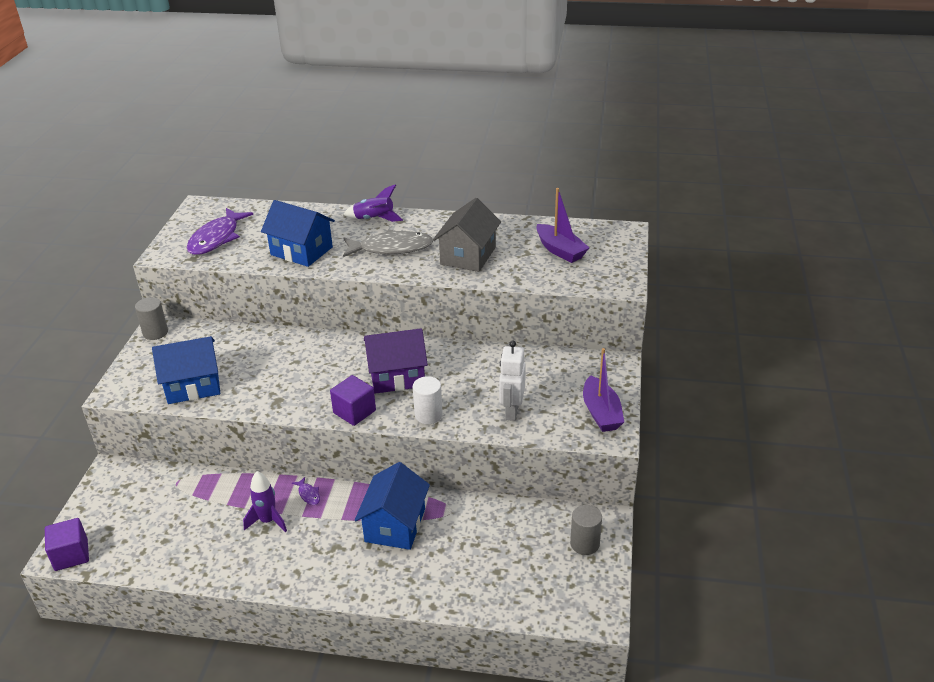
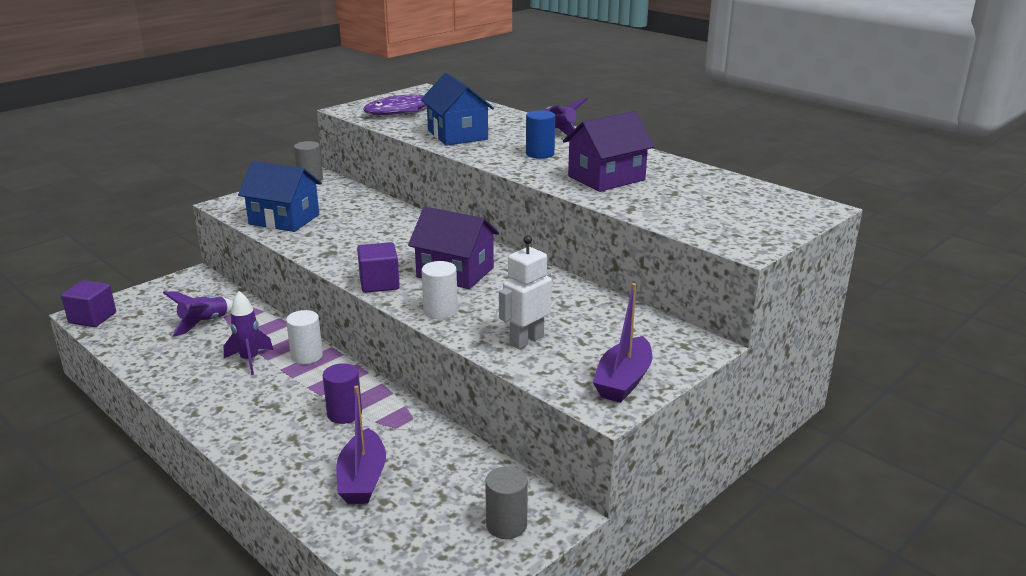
camera: 35 degrees right, 10 degrees down
(184, 509) = (204, 323): none -> purple rocket
(308, 494) = (307, 356): purple fish -> white cylinder
(391, 248) = (540, 154): grey fish -> blue cylinder
(395, 525) = (344, 414): blue house -> purple cylinder
(468, 256) = (606, 178): grey house -> purple house
(560, 250) = (714, 201): purple boat -> purple boat (362, 479)

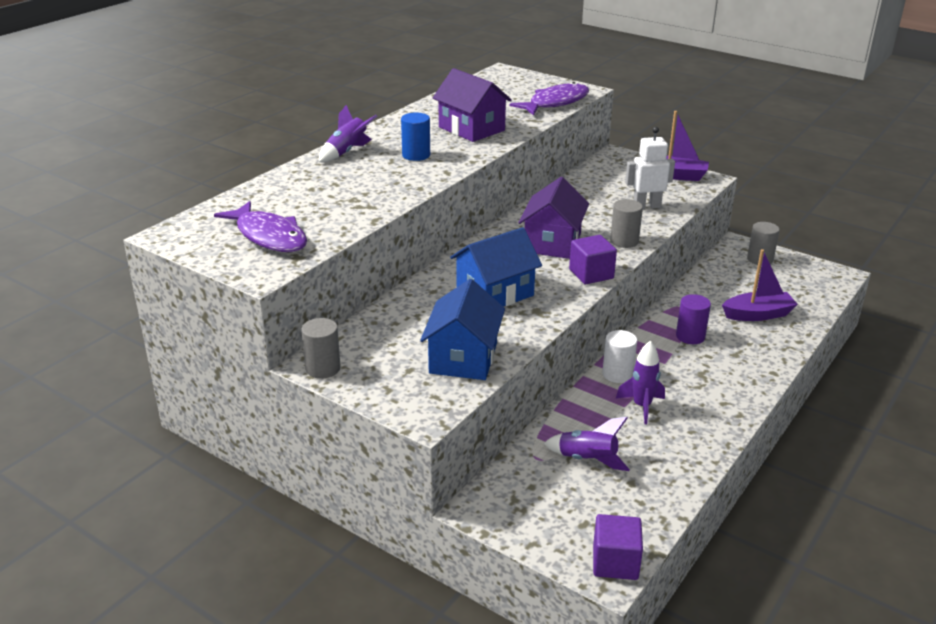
camera: 100 degrees left, 5 degrees up
(440, 311) = (624, 241): white cylinder -> grey cylinder
(457, 135) = (364, 196): blue house -> blue house (495, 293)
(526, 340) = (646, 206): white robot -> white robot turned 135 degrees clockwise
(692, 225) = (555, 103): none -> purple fish

